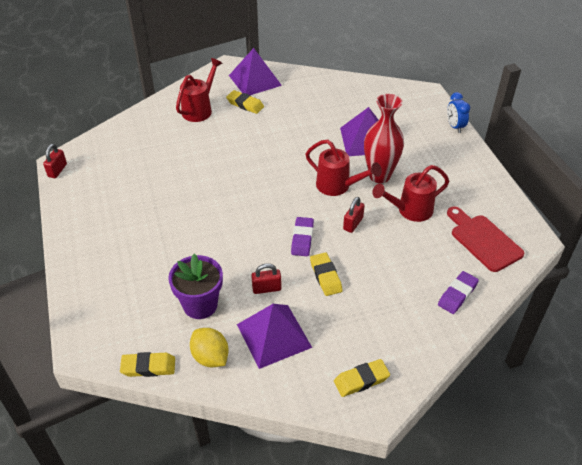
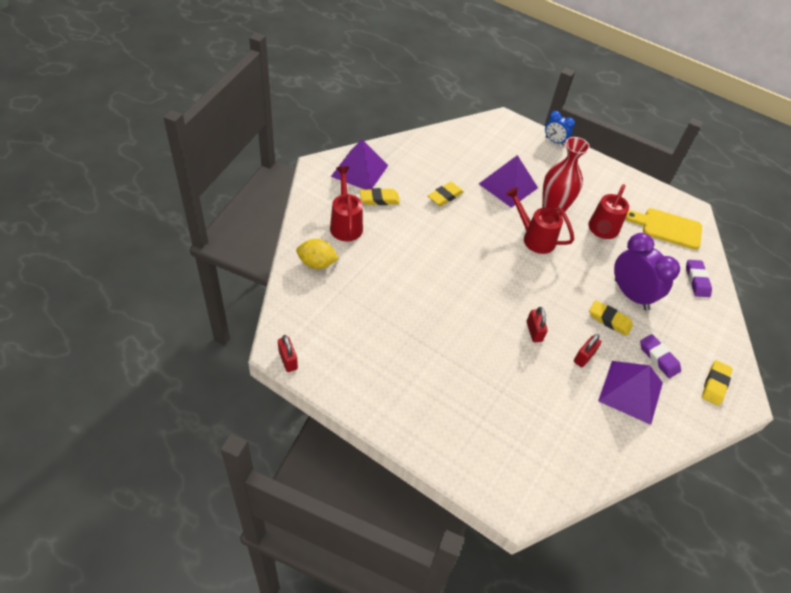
camera: 45 degrees left, 5 degrees up
(148, 367) = (582, 482): yellow eraser -> yellow eraser (445, 196)
(200, 305) = (556, 404): purple flower pot -> none
(210, 357) = (612, 440): yellow lemon -> yellow lemon (317, 263)
(302, 239) = (560, 299): purple eraser -> purple eraser (658, 358)
(338, 186) = (534, 238): red watering can -> red watering can turned 135 degrees counterclockwise
(353, 224) = (579, 264): red padlock -> red padlock (534, 331)
(372, 270) = (631, 294): none -> purple clock
(483, 240) = (667, 228): red cutting board -> yellow cutting board

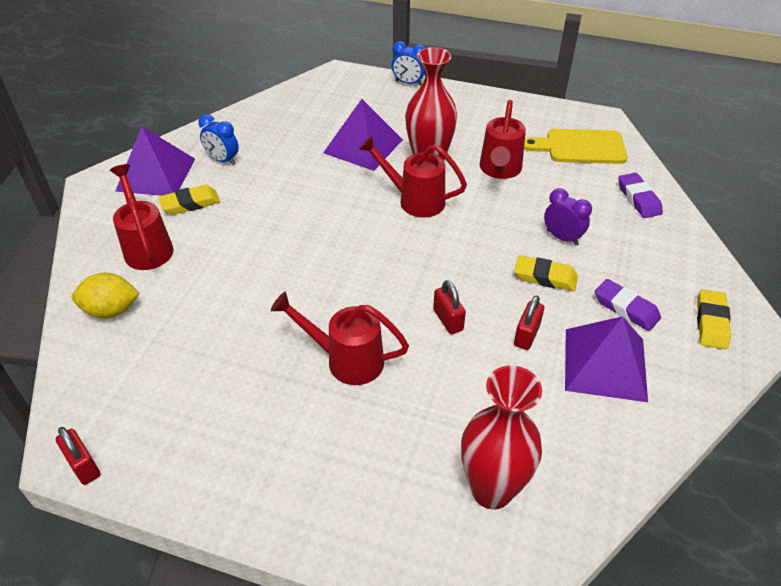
camera: 10 degrees left, 5 degrees down
(407, 171) = (223, 160): none -> blue clock
(445, 196) = (281, 178): yellow eraser -> none
(460, 340) = (346, 360): none -> red watering can
(531, 449) = (491, 490): none -> red vase
(631, 294) = (562, 237): purple clock -> purple clock, size x0.55

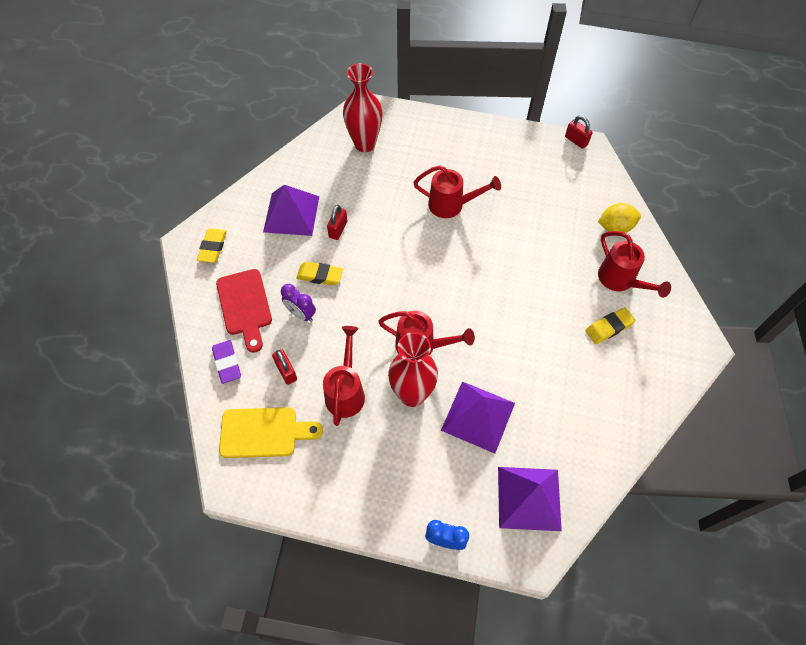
camera: 175 degrees right, 15 degrees up
(156, 174) = (656, 360): purple pyramid -> purple pyramid (529, 498)
(223, 160) = (605, 384): blue clock -> none
(448, 320) = (389, 236): red padlock -> red padlock (286, 371)
(626, 308) = (267, 254): purple eraser -> none
(637, 250) = (245, 306): none -> red cutting board

